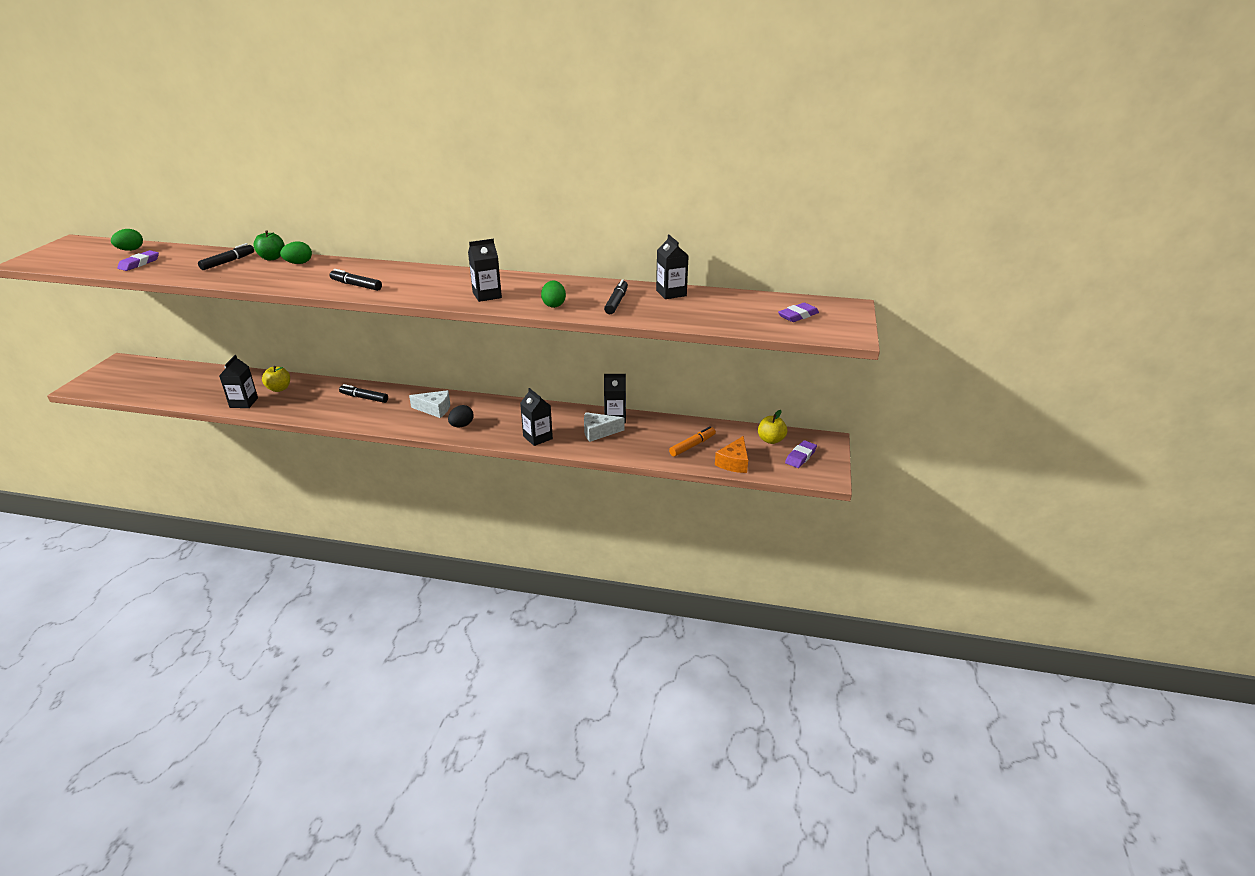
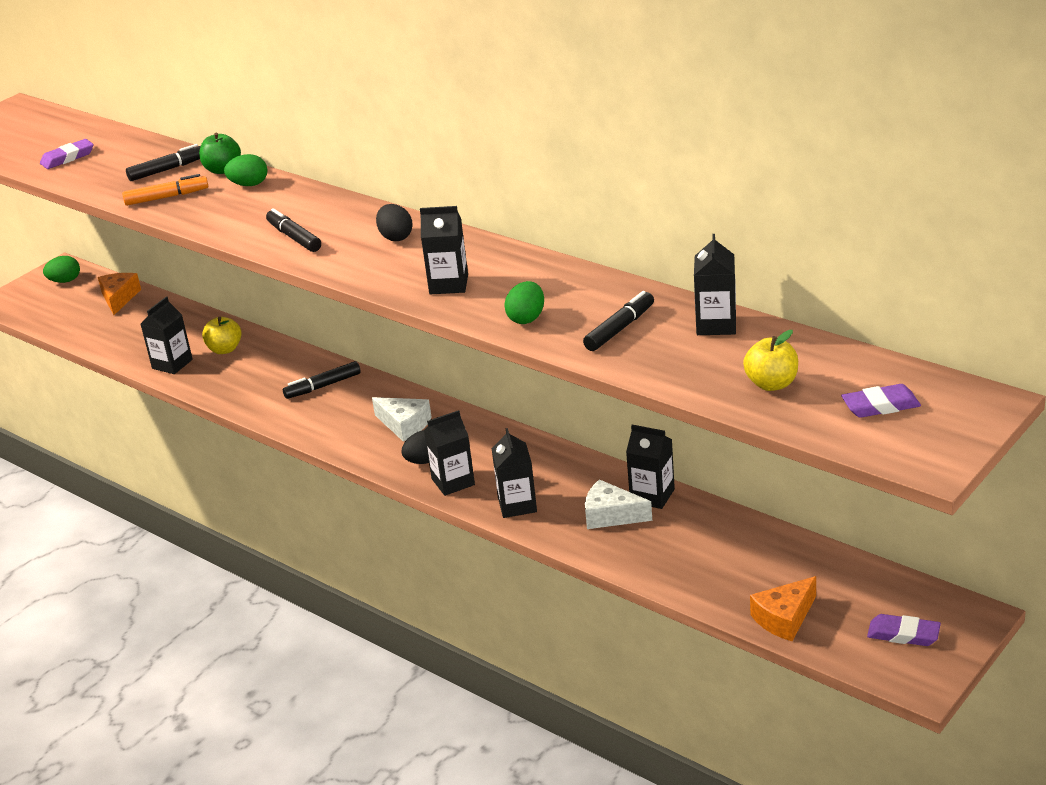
camera: 30 degrees right, 0 degrees up
(130, 250) = (70, 131): green egg -> green egg (65, 281)
(177, 372) = (119, 298): none -> orange cheese
(364, 398) = (323, 386): black marker -> black marker turned 75 degrees counterclockwise
(429, 277) = (396, 237): none -> black egg
(488, 433) = (453, 482): none -> black carton
(692, 446) = (739, 572): orange marker -> orange marker (167, 197)
(771, 440) = (875, 592): yellow apple -> yellow apple (771, 384)
(800, 456) = (903, 634): purple eraser -> purple eraser turned 45 degrees clockwise

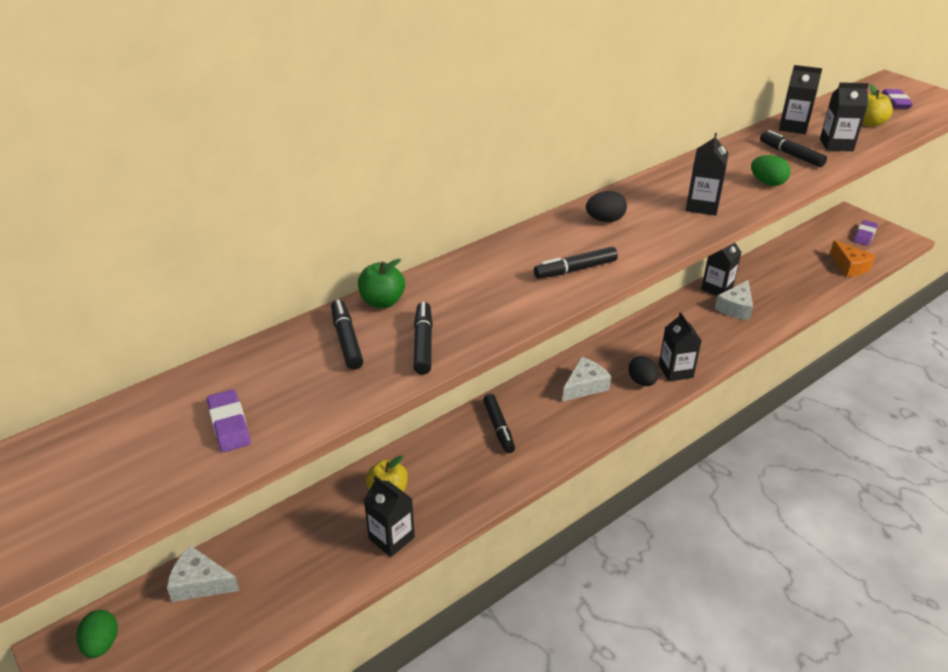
camera: 80 degrees left, 5 degrees up
(119, 298) = (200, 583): orange cheese -> white cheese
(167, 197) = (423, 344): orange marker -> black marker
(249, 185) = (435, 287): green egg -> none
(517, 505) = (714, 345): black carton -> black carton (836, 145)

